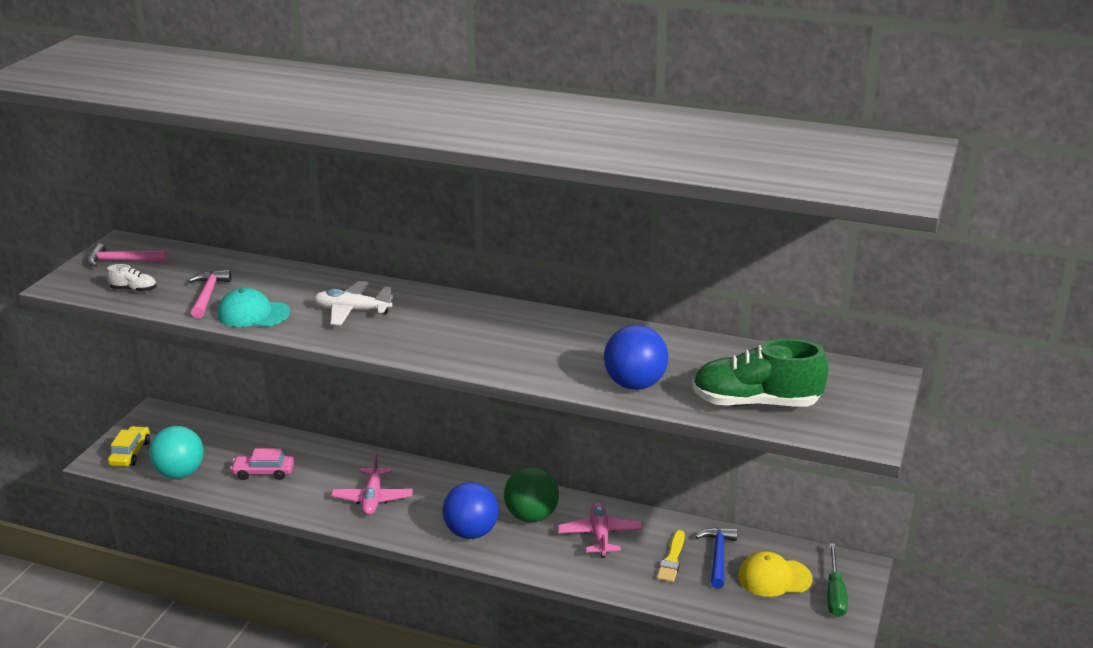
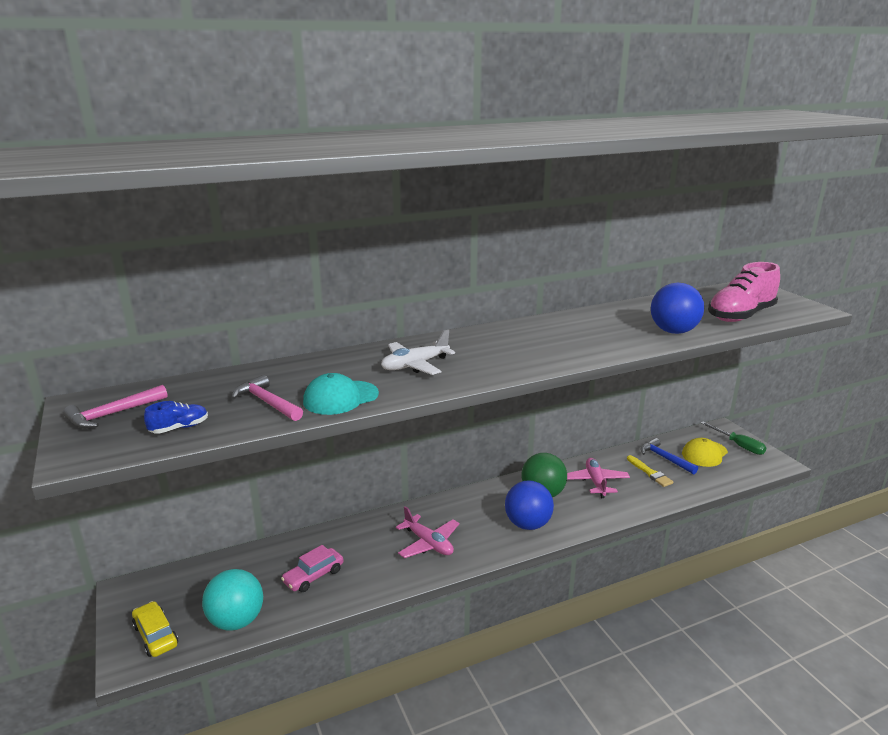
camera: 45 degrees left, 5 degrees down
(134, 290) = (179, 428): white shoe -> blue shoe
(600, 535) = (595, 482): pink plane -> pink plane turned 45 degrees clockwise
(756, 403) = (740, 316): green shoe -> pink shoe

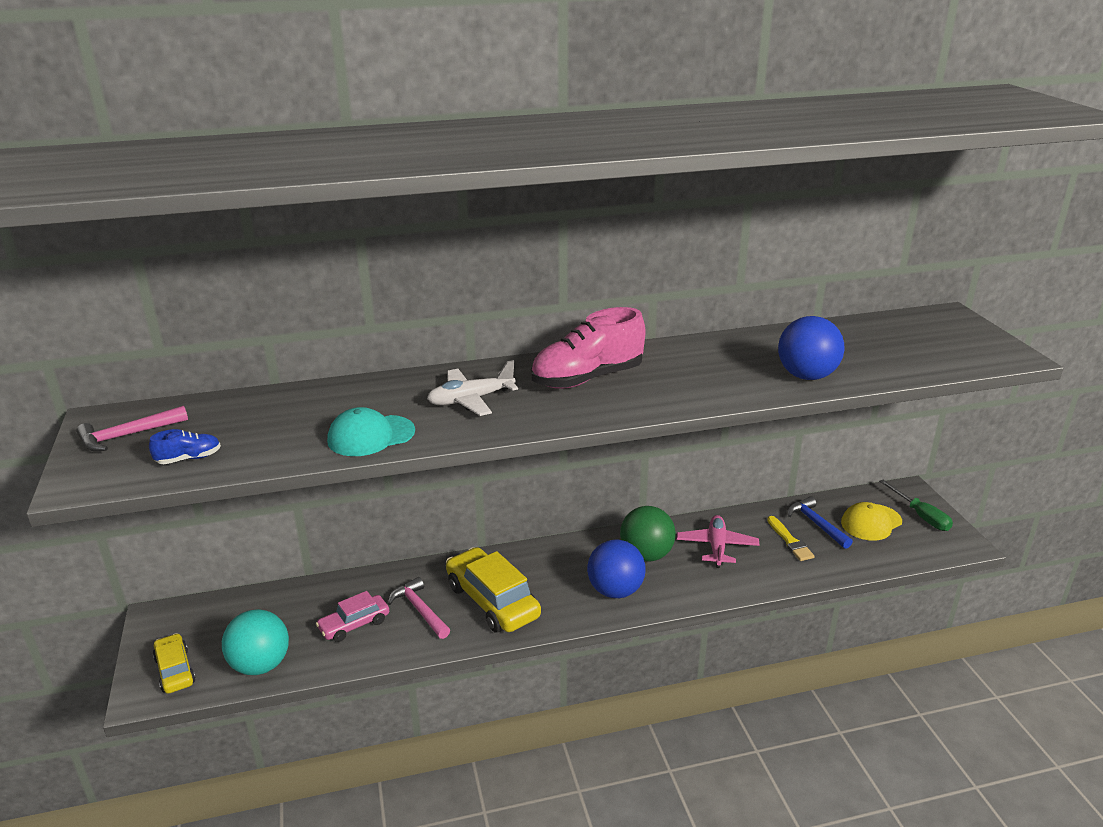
camera: 10 degrees right, 5 degrees up
(267, 402) = (290, 435): pink hammer -> pink hammer (419, 610)
(428, 543) = (492, 601): pink plane -> yellow car
(740, 316) = (908, 359): pink shoe -> pink shoe (587, 379)

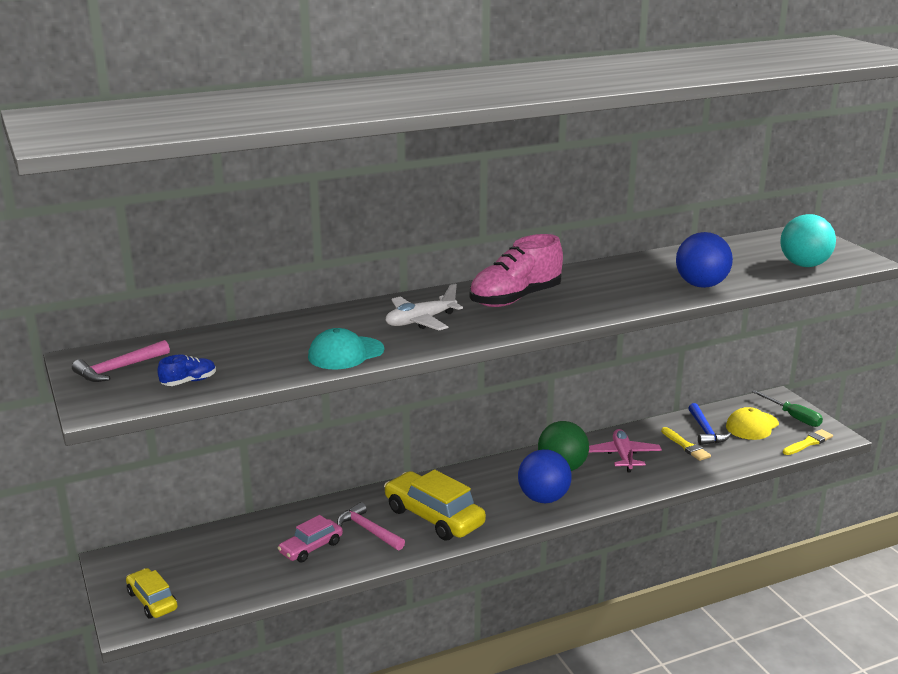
camera: 10 degrees left, 5 degrees down
(260, 665) = (234, 588): turquoise ball -> turquoise ball (804, 265)
(816, 524) = (705, 431): blue hammer -> blue hammer turned 150 degrees counterclockwise
(931, 550) = (808, 443): none -> yellow brush

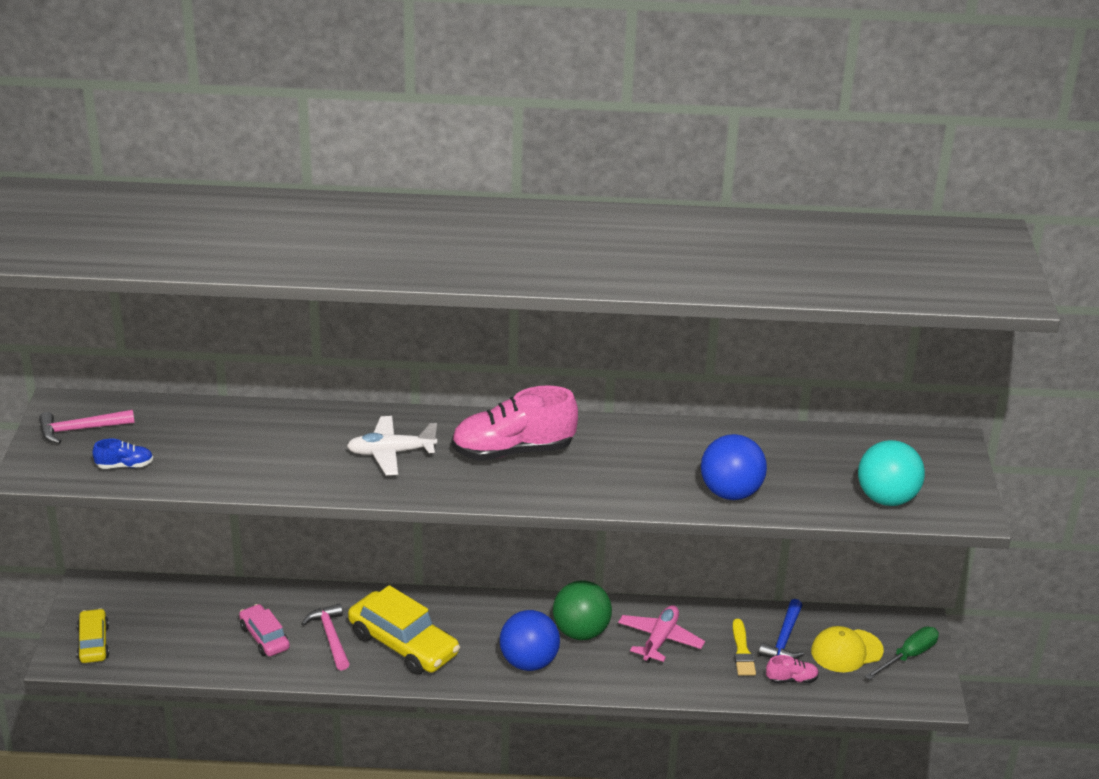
camera: 25 degrees right, 10 degrees up
(311, 548) = (264, 637): pink car -> pink car turned 75 degrees clockwise
(346, 353) = (285, 474): turquoise cap -> none
(434, 517) = (403, 644): yellow car -> yellow car turned 150 degrees clockwise
(736, 452) = (791, 679): none -> pink shoe
(793, 417) = (908, 656): green screwdriver -> green screwdriver turned 120 degrees counterclockwise
(808, 443) = (890, 696): yellow brush -> none

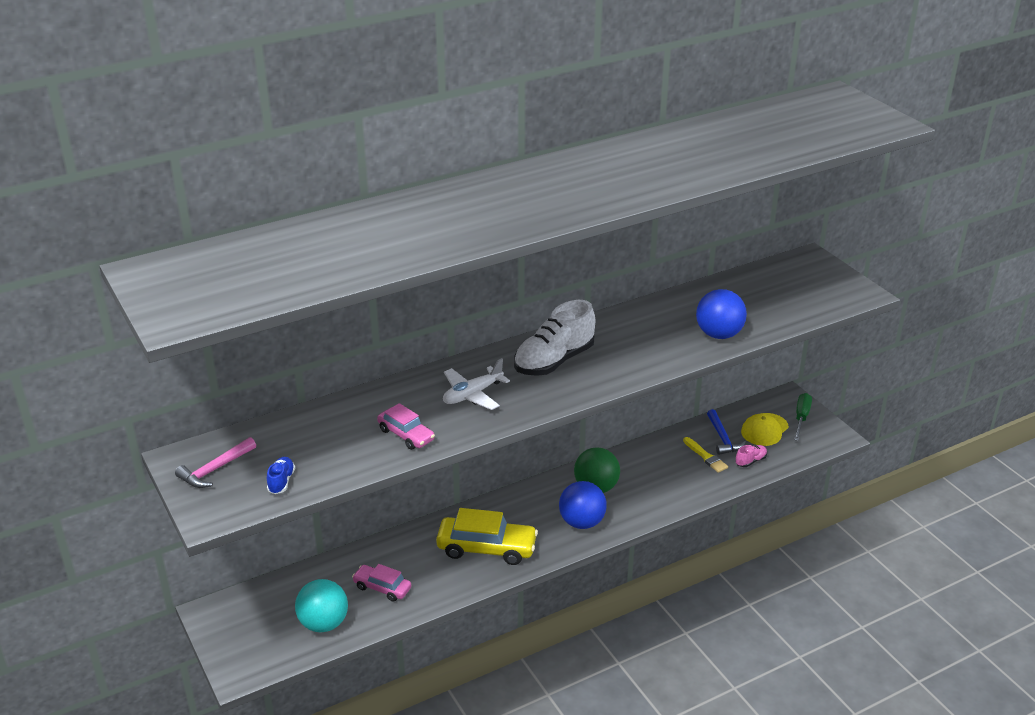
camera: 30 degrees left, 0 degrees up
(93, 643) = (252, 651): yellow car -> none
(125, 465) = (281, 482): blue shoe -> blue shoe turned 45 degrees counterclockwise
(283, 467) = (406, 435): none -> pink car
(330, 637) = (430, 566): pink hammer -> none
(513, 451) = (554, 361): pink shoe -> white shoe
(660, 640) = (650, 471): pink plane -> none
(886, 498) = (810, 303): turquoise ball -> turquoise ball (323, 623)

